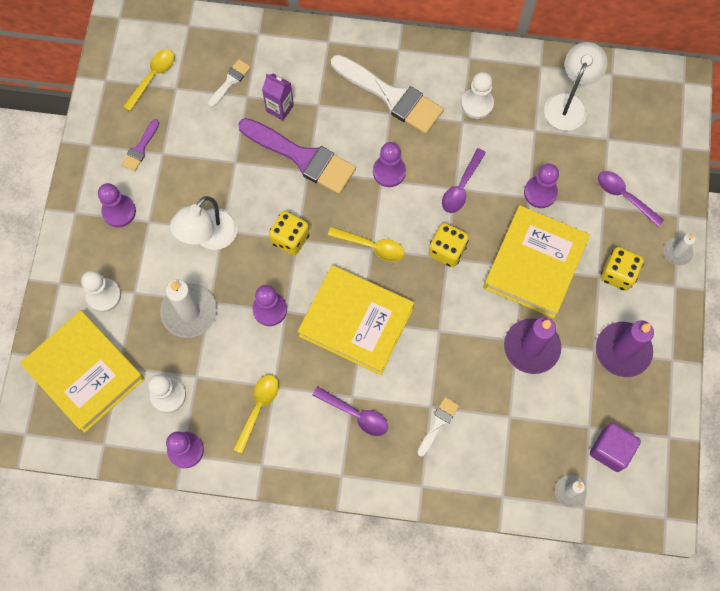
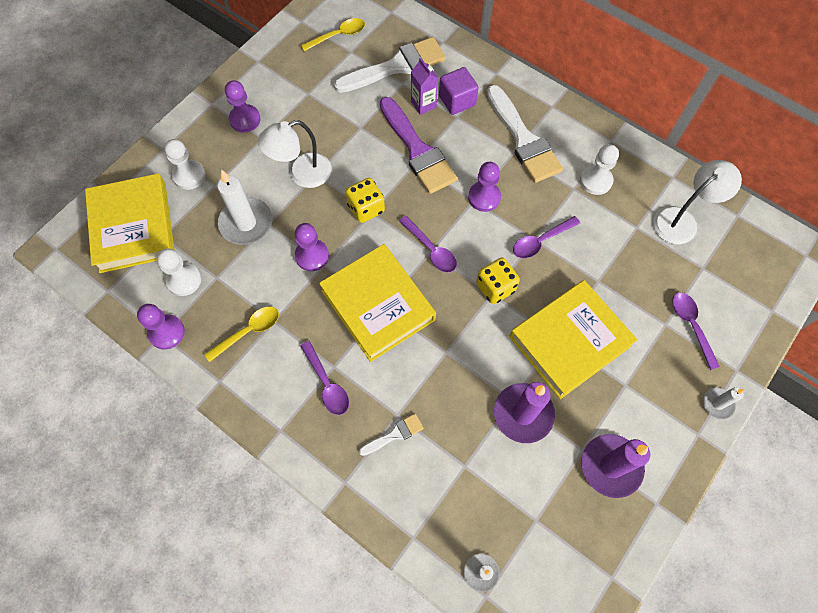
camera: 30 degrees right, 5 degrees down
(140, 148) = (293, 82): purple brush -> none
(230, 81) = (397, 66): white brush -> white brush, size x2.14
(371, 246) = (431, 249): yellow spoon -> purple spoon
(540, 192) = (611, 282): purple pawn -> none
(610, 450) = (545, 555): purple cube -> purple cube (457, 101)
(618, 274) = (646, 392): yellow dice -> none

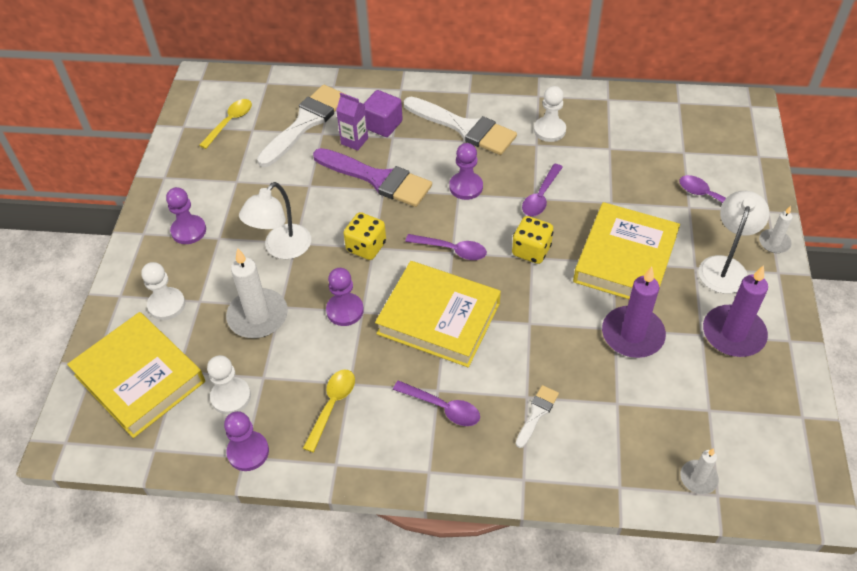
camera: 30 degrees left, 15 degrees down
(682, 220) = (640, 126): white lamp -> white lamp (725, 266)

